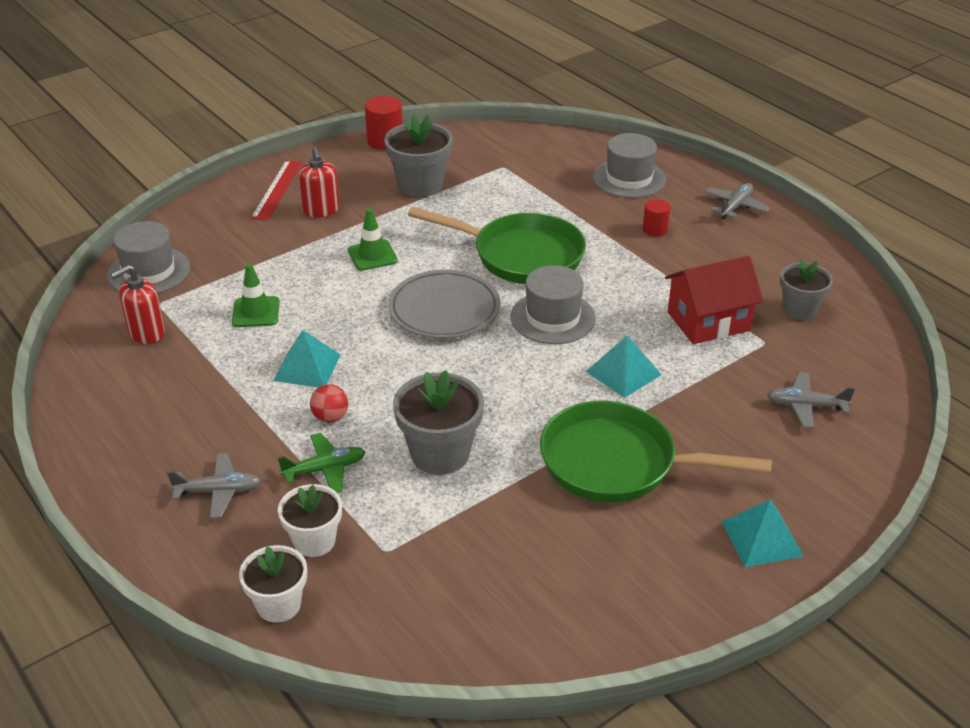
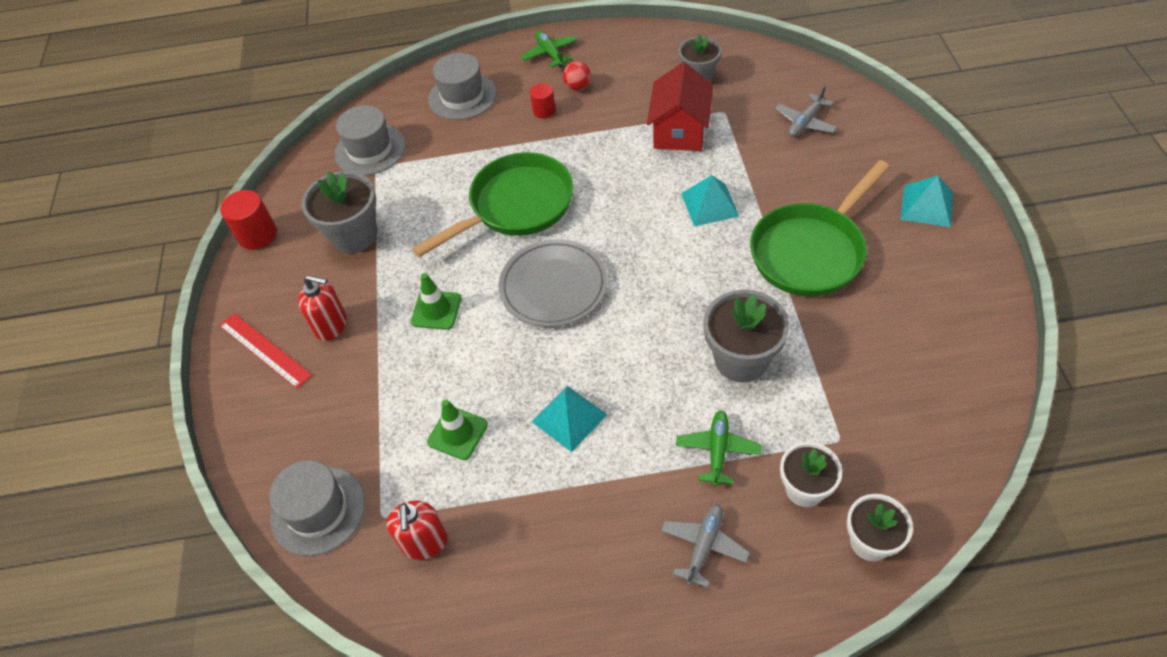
camera: 55 degrees left, 15 degrees up
(330, 417) = (650, 423): red ball -> red ball (578, 87)
(553, 317) = (614, 219): grey hat -> grey hat (370, 150)
(735, 206) = (550, 53): grey plane -> green plane

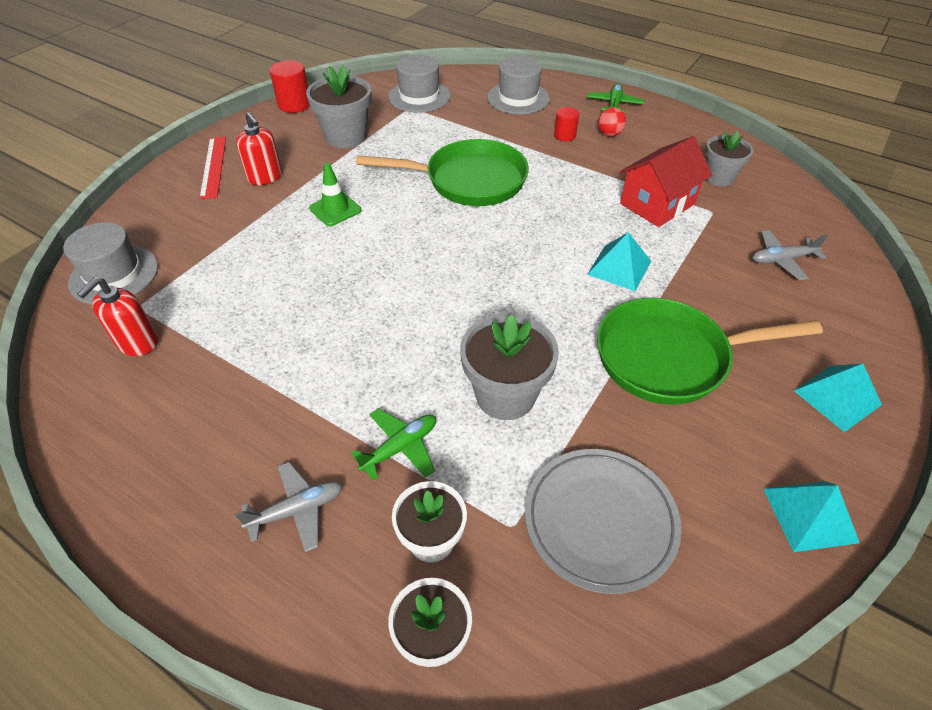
camera: 35 degrees right, 5 degrees down
(457, 433) = (247, 292): green traffic cone -> none
(553, 286) = (429, 246): grey plate -> grey plate (600, 521)
(569, 418) = (326, 337): turquoise pyramid -> turquoise pyramid (809, 515)

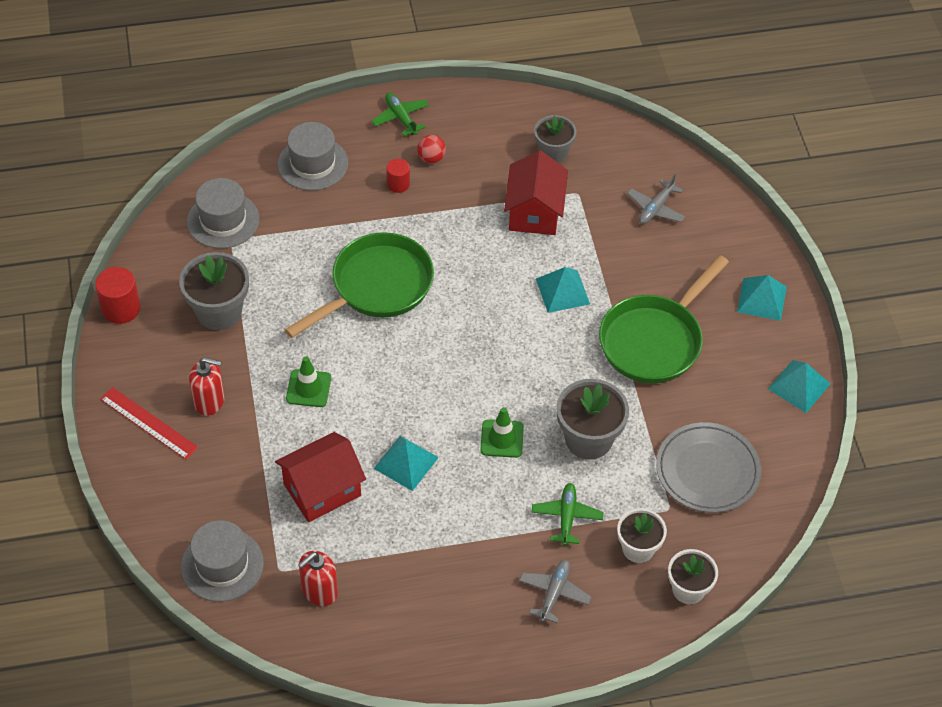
camera: 45 degrees left, 5 degrees up
(137, 343) = (319, 591): red soap dispenser -> red soap dispenser turned 60 degrees clockwise
(247, 276) = (322, 490): none -> red house
(330, 301) = (406, 462): none -> turquoise pyramid
(428, 338) = (502, 439): none -> green traffic cone

